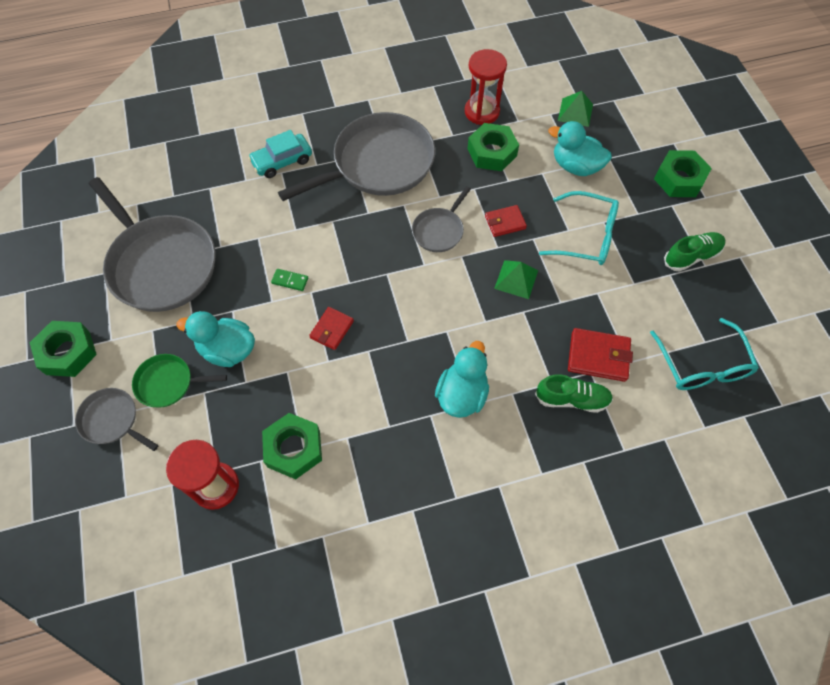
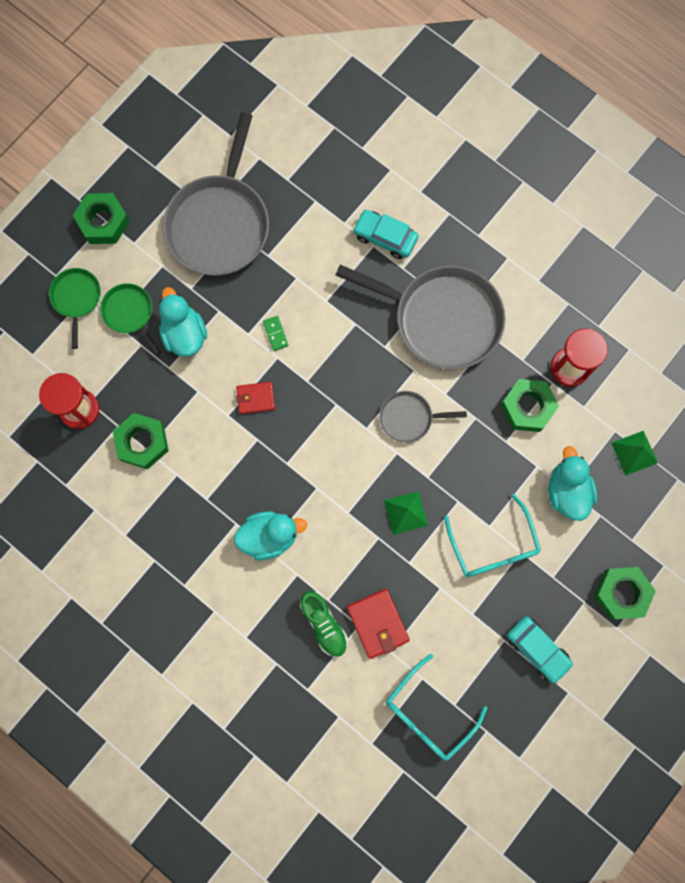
camera: 55 degrees right, 15 degrees up
(112, 420) = (76, 298): grey pan -> green pan
(505, 222) = (457, 467): red wallet -> none
(691, 256) = (537, 649): green shoe -> turquoise car

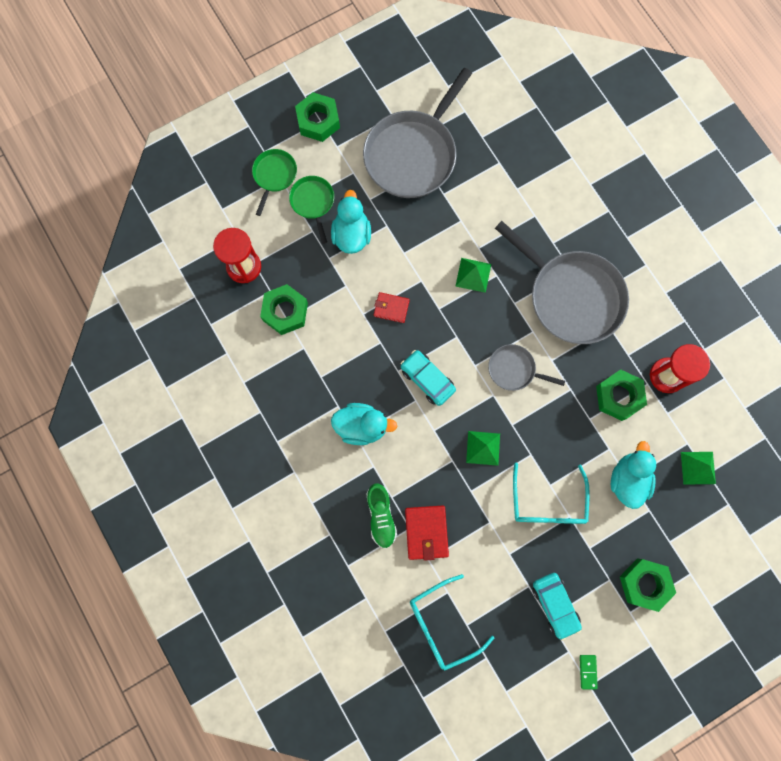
camera: 20 degrees right, 0 degrees up
(275, 334) = (427, 260): green domino -> green domino (588, 671)
(330, 332) = (473, 275): none -> green pyramid
(385, 237) = (547, 212): turquoise car -> turquoise car (427, 379)

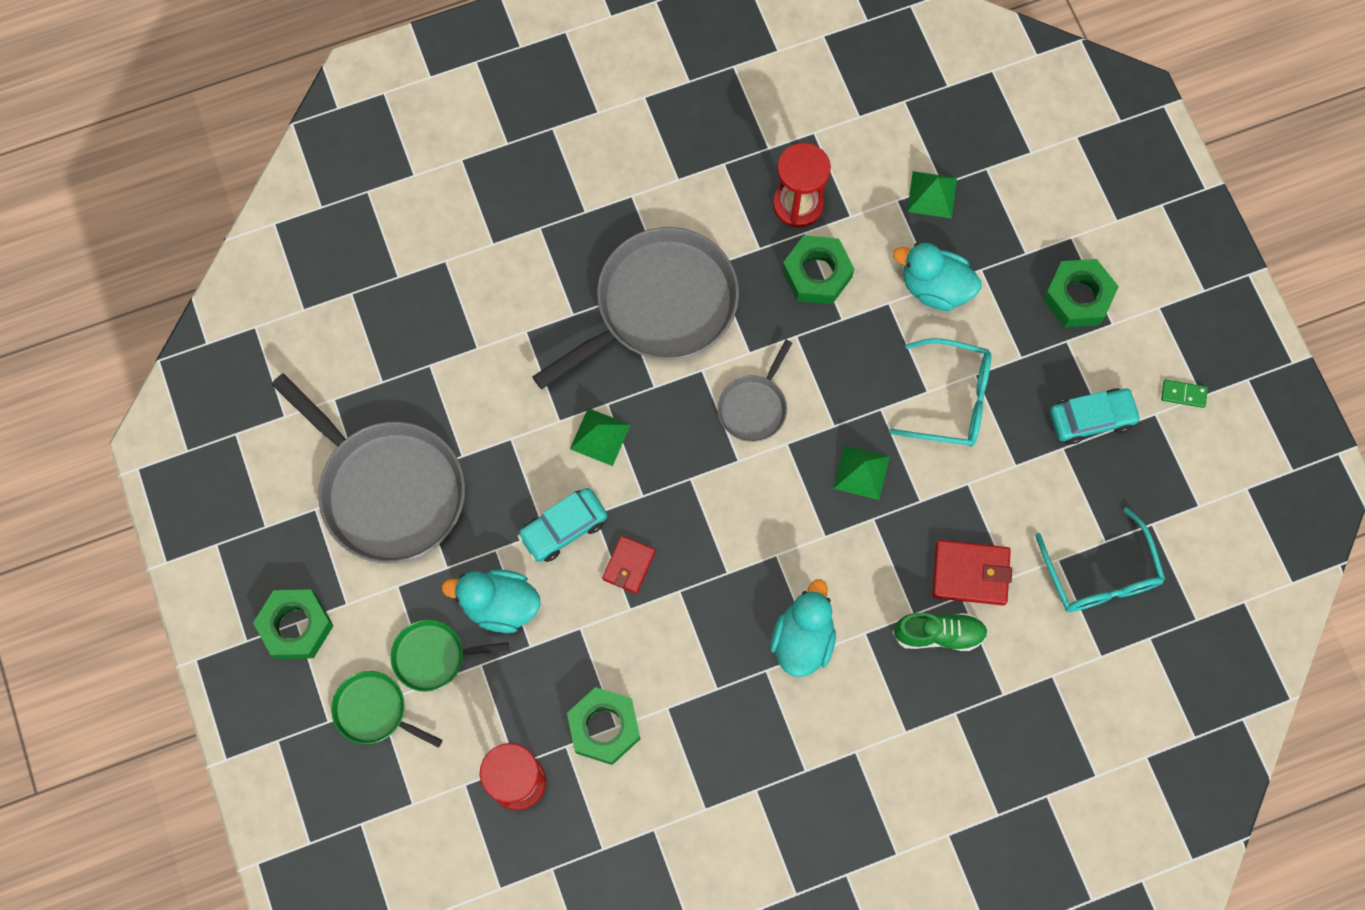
camera: 80 degrees left, 5 degrees down
(427, 379) = (747, 532): turquoise car -> turquoise car (563, 528)

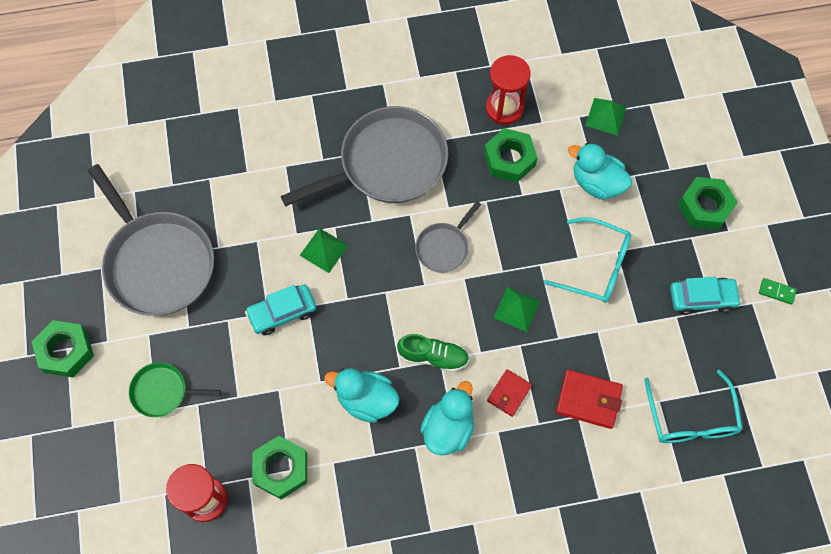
camera: 10 degrees right, 5 degrees down
(374, 711) = (108, 425): green pan -> none
(500, 605) = (221, 362): turquoise duck -> turquoise duck (366, 400)
(629, 565) = (326, 349): red wallet -> red wallet (509, 393)
(939, 634) = (555, 442): green shoe -> green shoe (433, 356)

